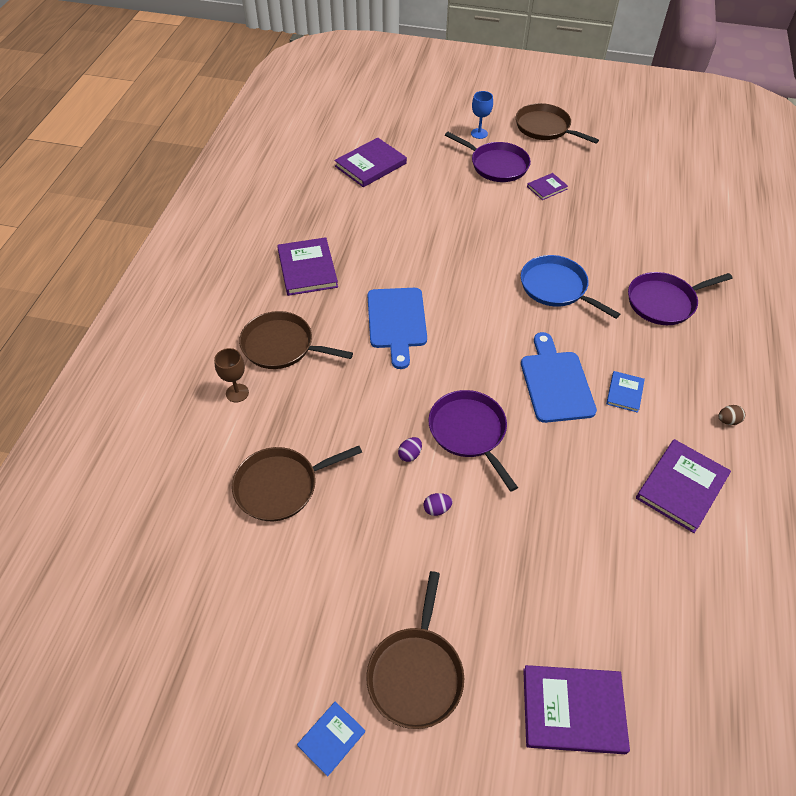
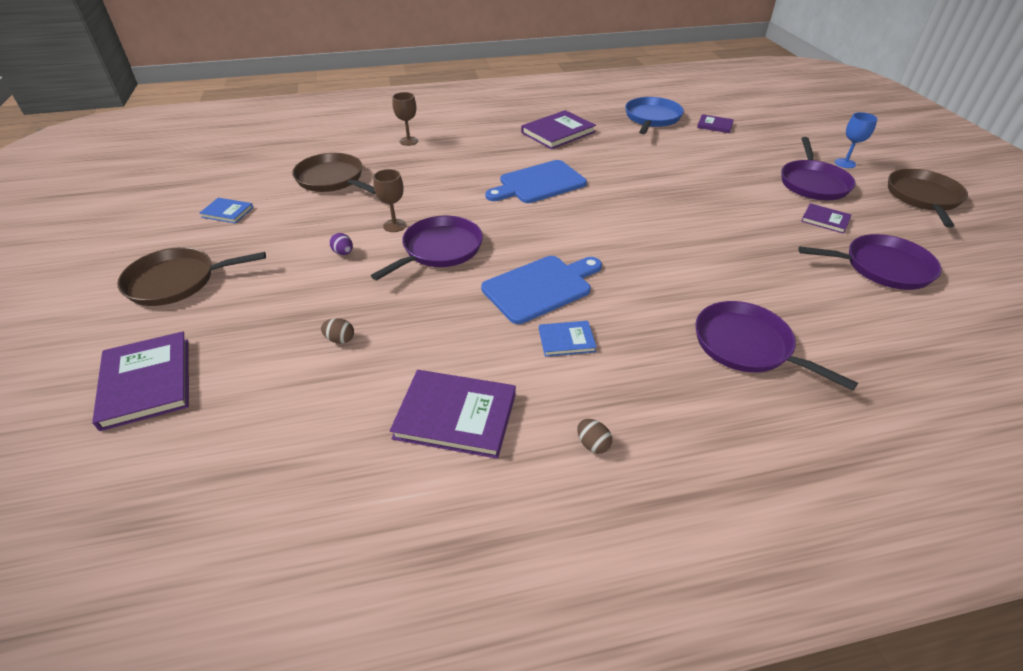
camera: 65 degrees right, 10 degrees down
(281, 346) = (467, 144): brown pan -> none
(331, 738) = (117, 256): blue book -> blue book (227, 212)
(370, 165) = (715, 125): purple book -> purple book, size x0.55
(410, 454) = (394, 225): purple egg -> brown goblet
(556, 288) = (677, 259): blue pan -> blue pan (652, 118)
(569, 541) = (340, 339): none -> brown egg
(612, 195) = (882, 267): none -> purple pan

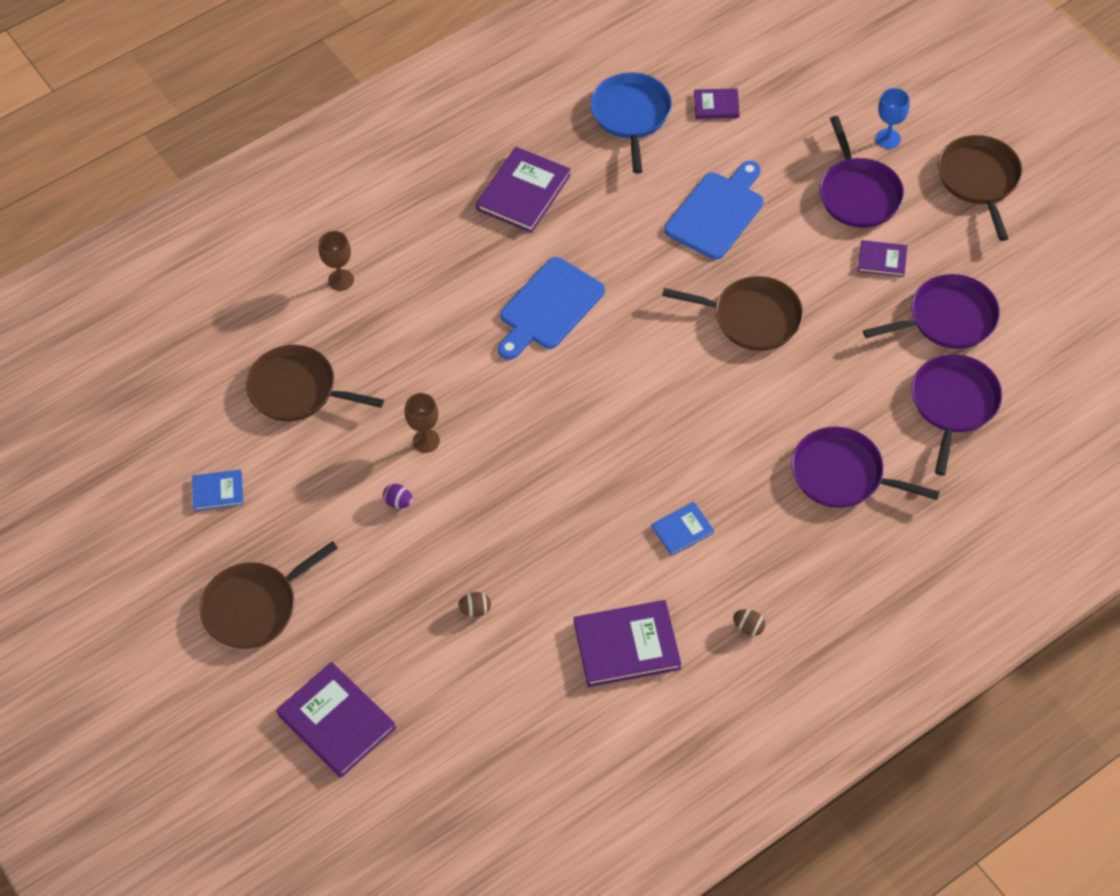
camera: 20 degrees left, 15 degrees up
(439, 250) = (497, 459): purple pan -> purple pan (953, 404)
(541, 287) = (628, 473): blue cutting board -> blue cutting board (717, 212)
(698, 225) = (752, 318): none -> brown pan

